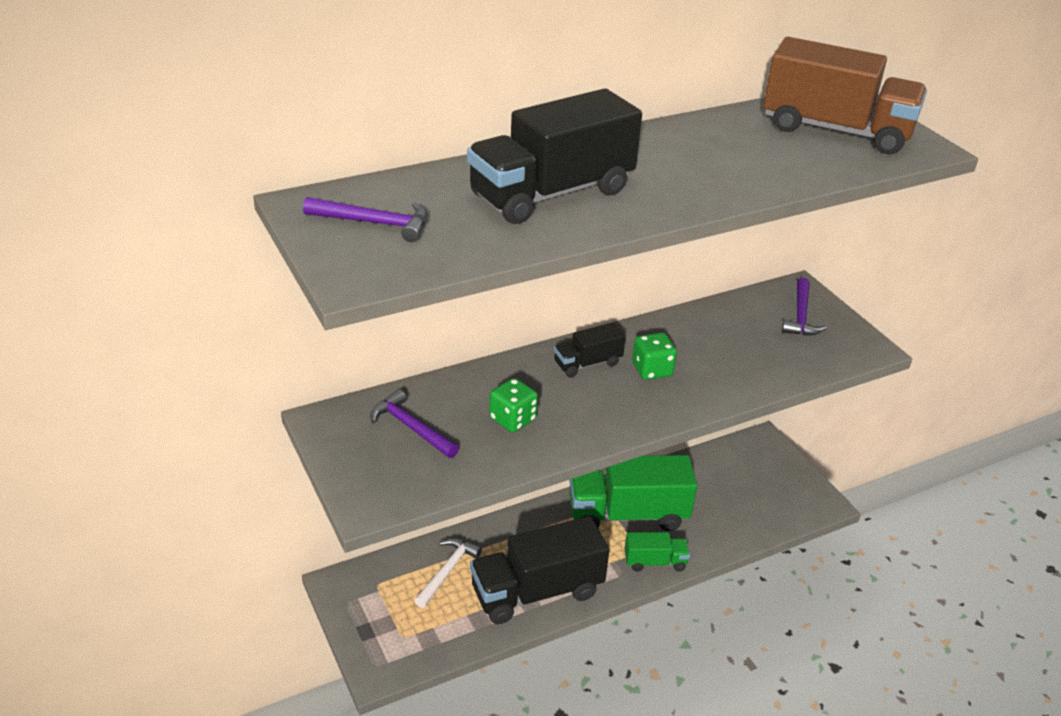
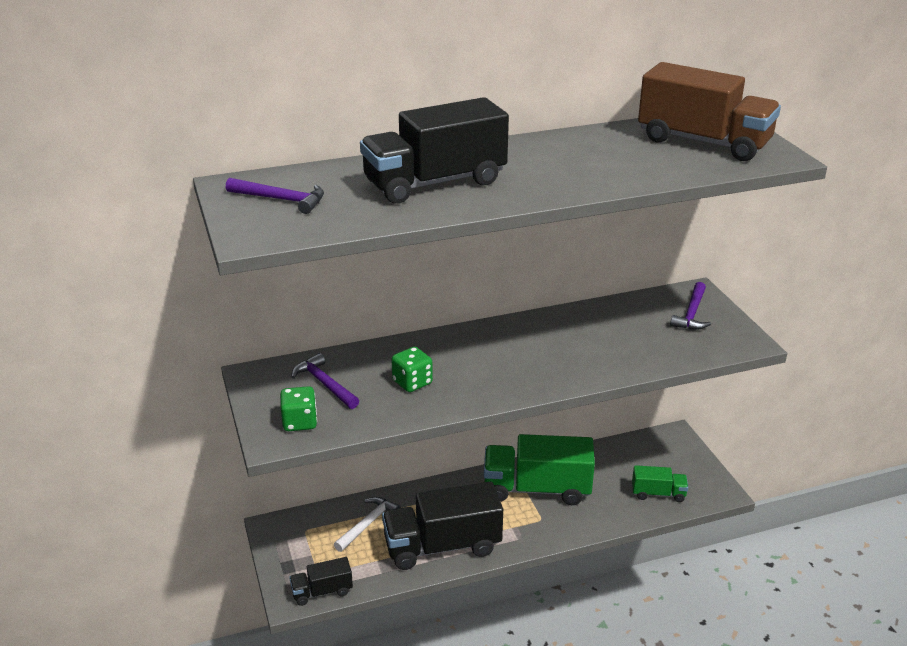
camera: 10 degrees right, 5 degrees down
(587, 363) = (489, 343): black truck -> black truck (322, 591)
(652, 370) = (544, 350): green dice -> green dice (300, 422)
(655, 562) = (553, 530): green truck -> green truck (658, 493)

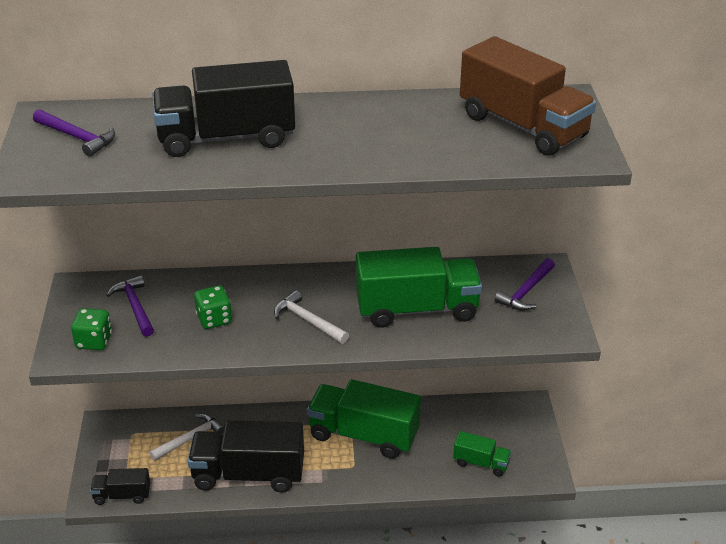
camera: 15 degrees right, 5 degrees up
(505, 369) = (307, 320): none -> white hammer
(602, 343) = (417, 309): none -> green truck

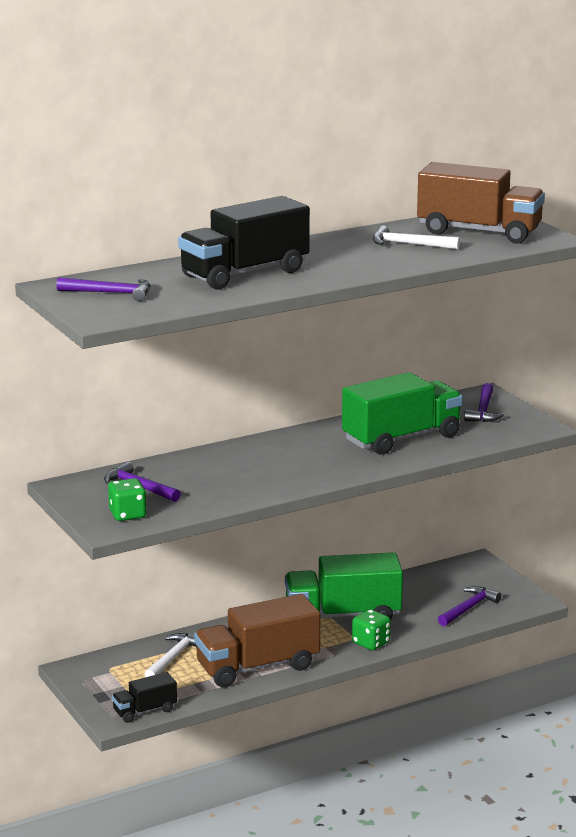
camera: 25 degrees left, 15 degrees down
(214, 319) = (225, 479): green dice -> green dice (371, 643)
(248, 474) = (257, 667): black truck -> brown truck
(307, 320) = (312, 463): white hammer -> white hammer (408, 244)
(481, 463) = (469, 608): green truck -> purple hammer

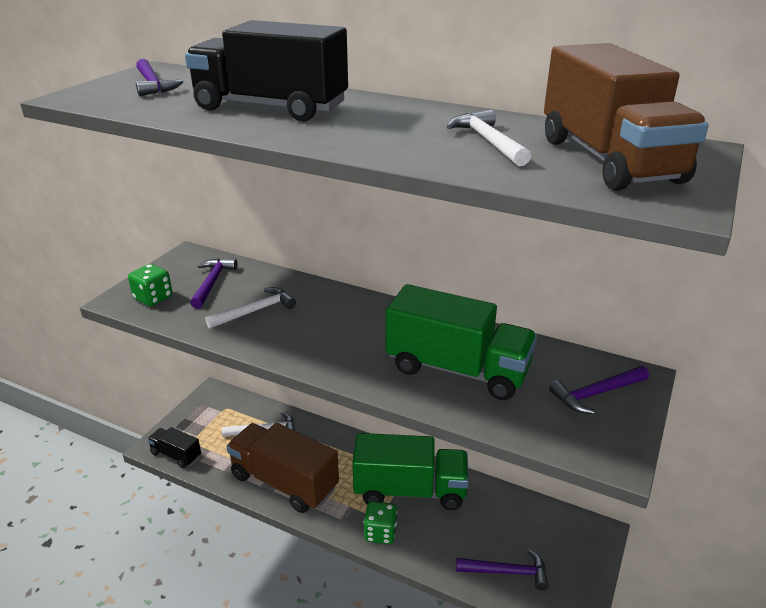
camera: 55 degrees right, 10 degrees up
(217, 481) = (256, 311): none -> white hammer
(343, 615) = (410, 490): green truck -> green truck turned 135 degrees clockwise

